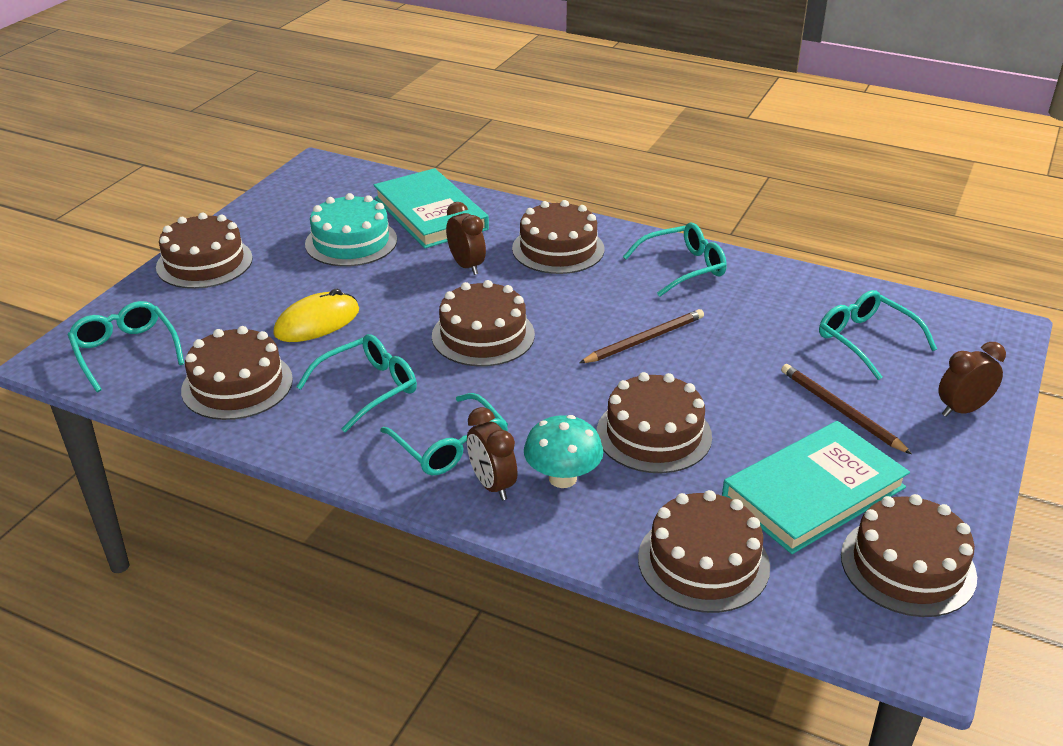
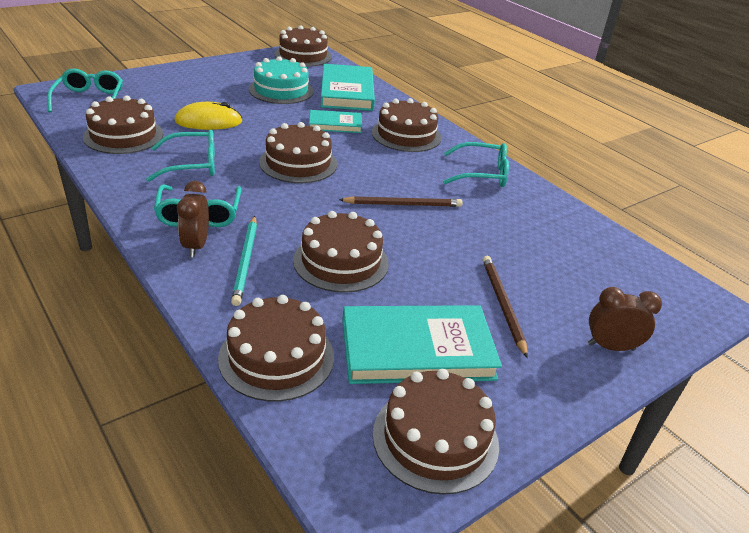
camera: 25 degrees right, 0 degrees up
(204, 262) = (187, 73): brown cake -> brown cake (303, 55)
(467, 266) = (335, 124): brown clock -> turquoise book
(562, 478) = (245, 261): turquoise mushroom -> turquoise pencil
(866, 340) = (577, 268): turquoise glasses -> none

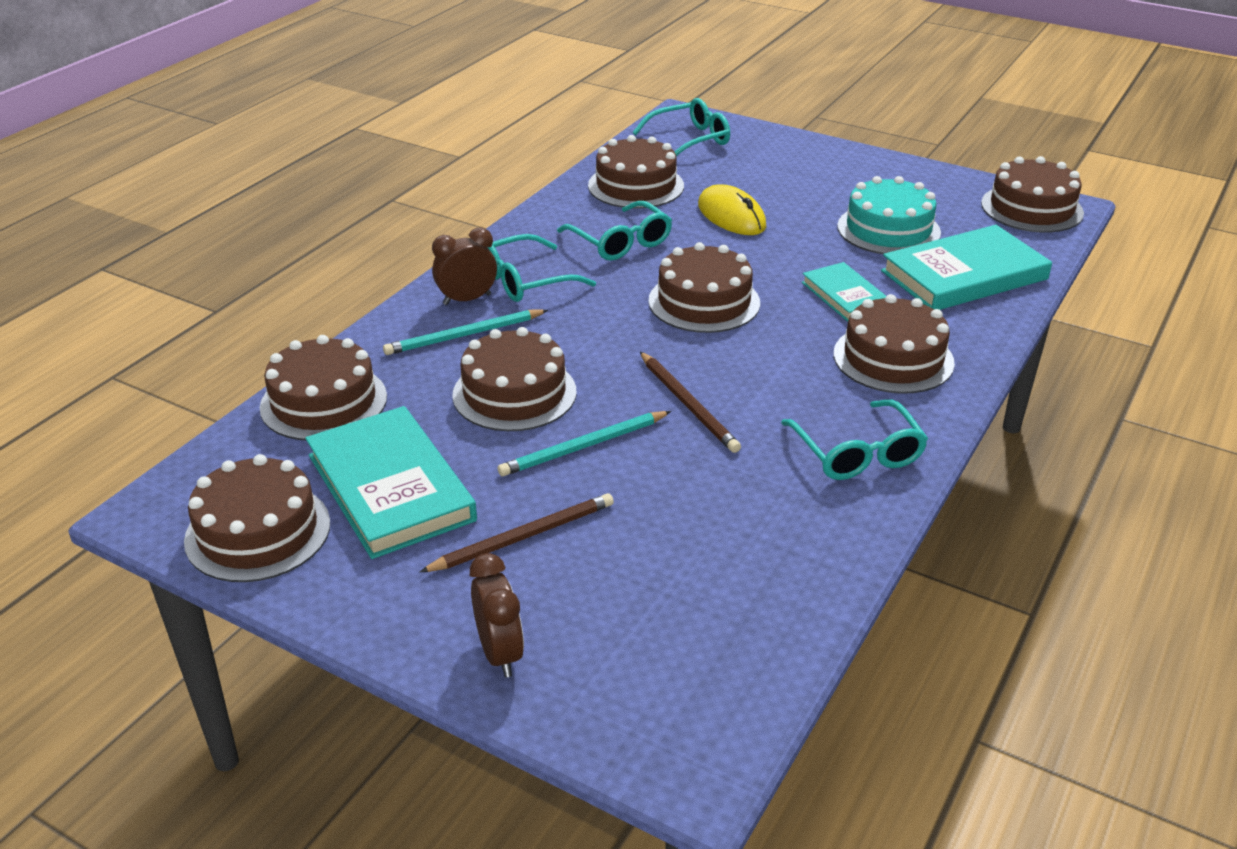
camera: 70 degrees right, 0 degrees up
(421, 253) = (583, 447): none -> turquoise pencil

